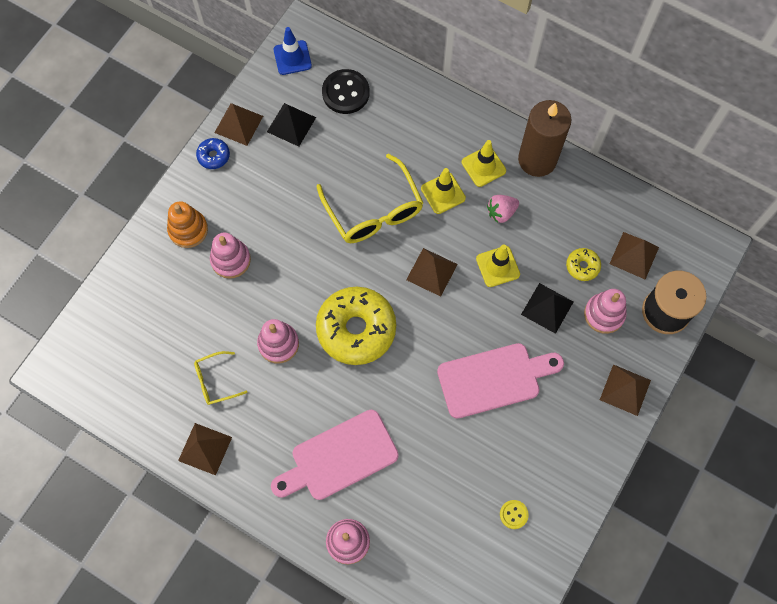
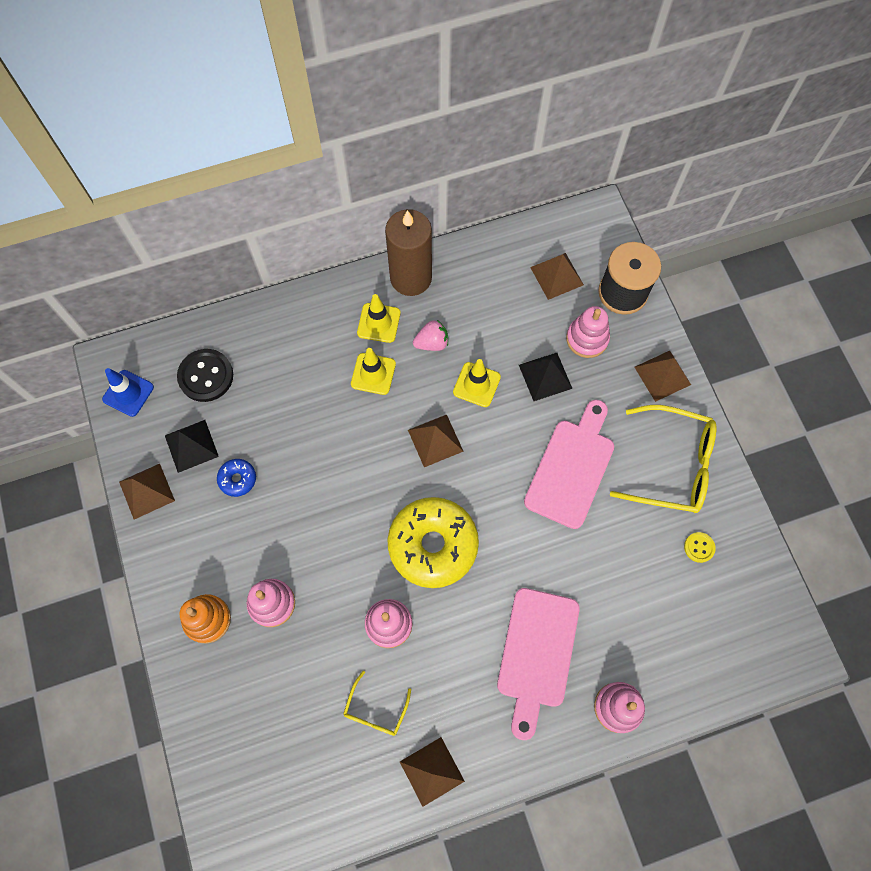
camera: 50 degrees left, 0 degrees up
(213, 156) = (156, 538): blue donut -> blue donut (237, 479)
(373, 210) = (337, 442): yellow glasses -> yellow glasses (672, 465)
(501, 212) = (432, 343): pink strawberry -> pink strawberry turned 120 degrees counterclockwise
(582, 266) = (533, 321): yellow donut -> none

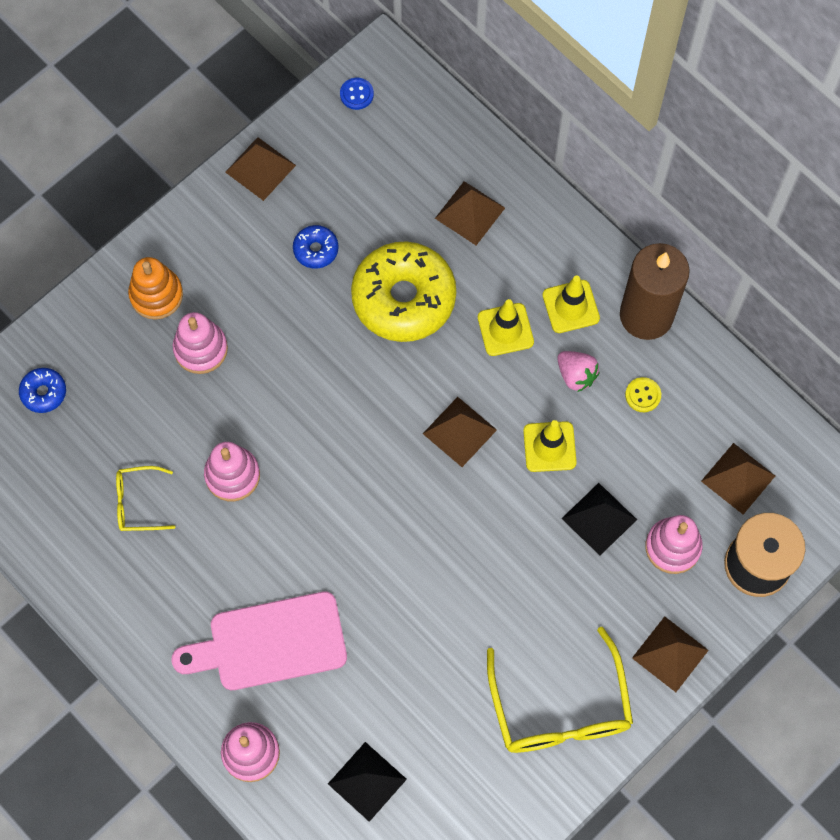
camera: 65 degrees right, 0 degrees up
(128, 393) = (356, 94): blue traffic cone -> blue button
(191, 446) = (329, 186): black pyramid -> black pyramid (367, 781)
(206, 376) = (414, 160): black button -> none
(242, 750) = (44, 393): none -> blue donut
(432, 771) = (102, 586): brown pyramid -> brown pyramid (470, 213)
(433, 545) = (338, 482): yellow donut -> yellow donut (403, 298)
(571, 468) = (500, 594): pink cutting board -> none
(699, 547) = (474, 776): yellow button -> yellow button (643, 395)

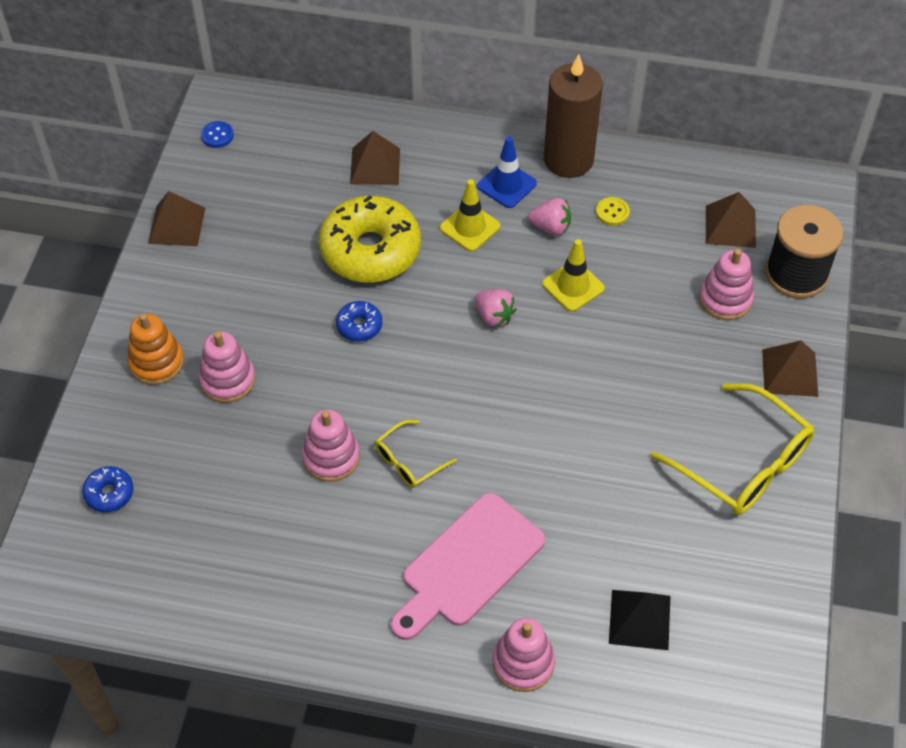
camera: 35 degrees left, 15 degrees down
(138, 503) = (264, 528): yellow glasses -> yellow glasses (409, 461)
(316, 250) = (270, 256): blue donut -> blue donut (359, 326)
(459, 431) = (494, 316): brown pyramid -> pink strawberry
(570, 306) = (507, 185): yellow traffic cone -> blue traffic cone
(599, 518) = (654, 312): black pyramid -> none

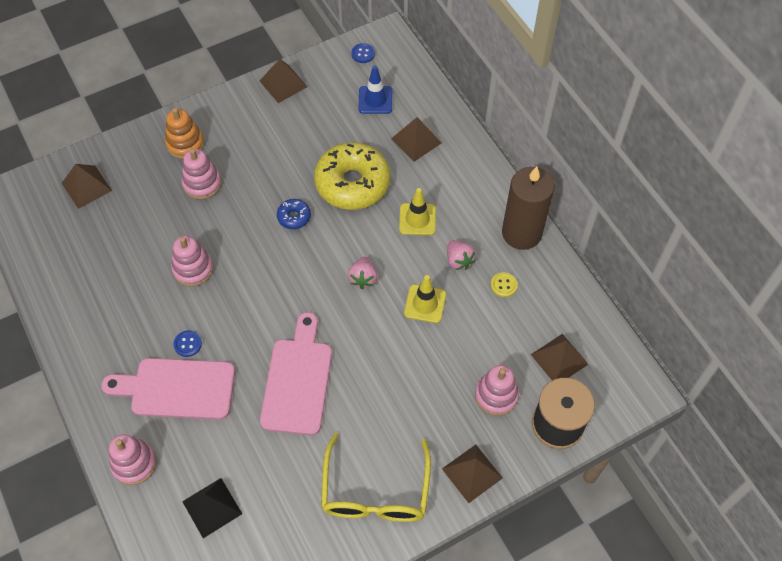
camera: 50 degrees right, 5 degrees up
(109, 493) = (86, 186): blue donut -> brown pyramid
(409, 461) = (222, 308): yellow glasses -> none
(422, 521) = (188, 344): none -> blue button
(507, 185) = (468, 215): blue traffic cone -> blue traffic cone (375, 100)
(560, 449) = (297, 380): none -> pink cutting board

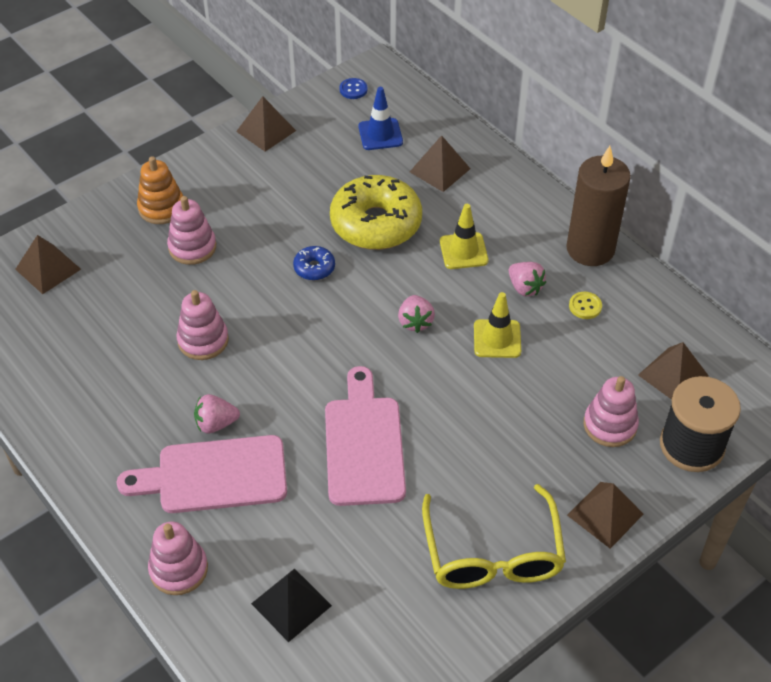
camera: 10 degrees left, 10 degrees down
(188, 344) = (216, 424): blue button -> pink strawberry

